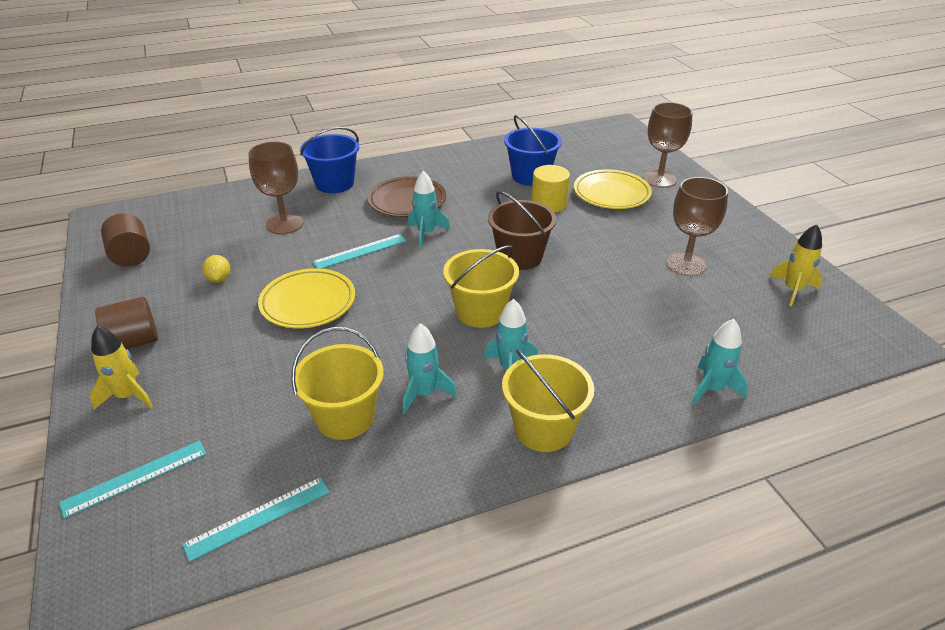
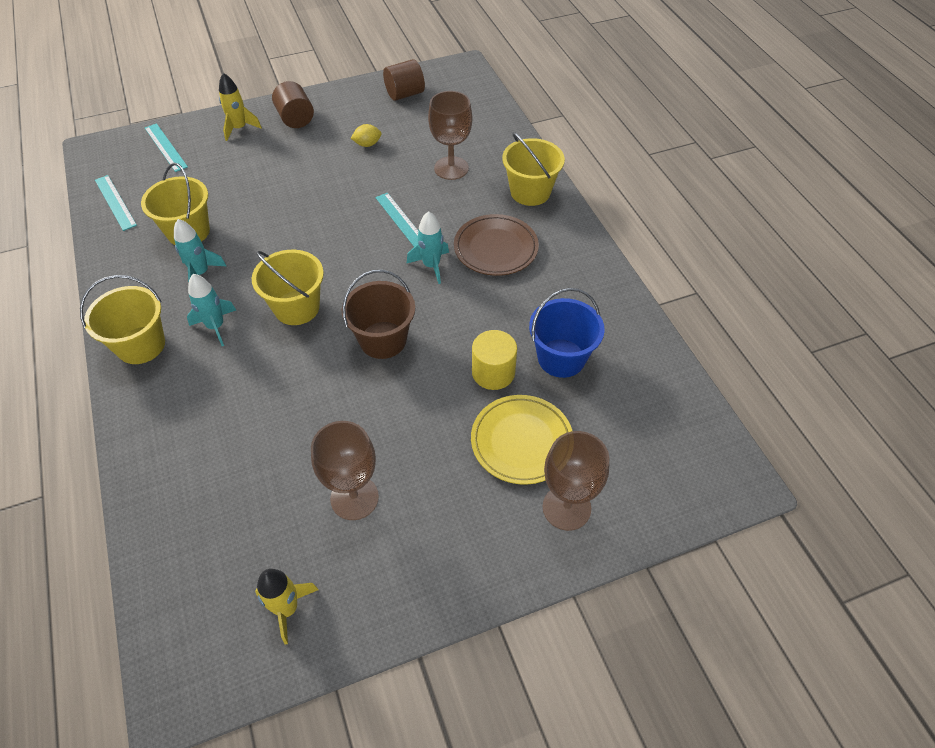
camera: 90 degrees right, 15 degrees up
(308, 302) = (328, 197): yellow plate -> none
(334, 183) = (530, 192): blue bucket -> yellow bucket
(712, 389) = (149, 477): turquoise rocket -> none

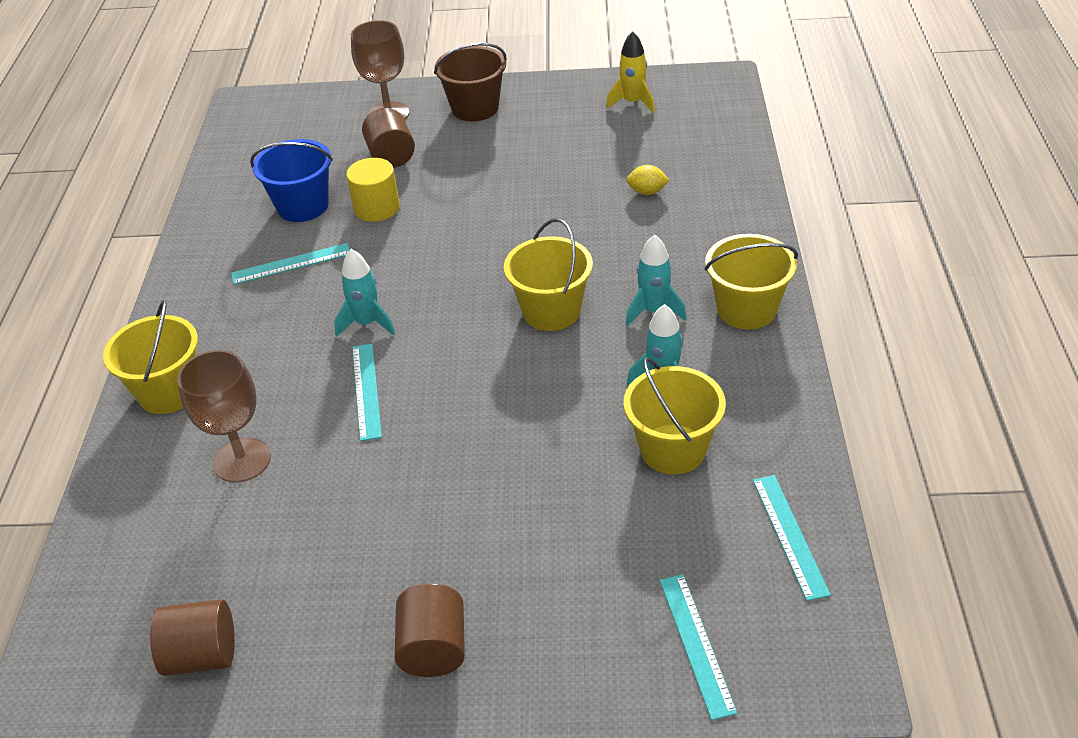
camera: 155 degrees left, 10 degrees down
(239, 128) = (547, 654): yellow rocket -> none
(354, 498) = (556, 149): brown goblet -> none
(367, 144) = (338, 545): yellow lemon -> yellow lemon (647, 192)
(383, 340) = (469, 257): brown bucket -> brown bucket (475, 108)
(495, 248) = (276, 326): brown plate -> none
(521, 442) = (391, 156): yellow plate -> brown cylinder
(525, 299) = (291, 264): none -> turquoise ruler

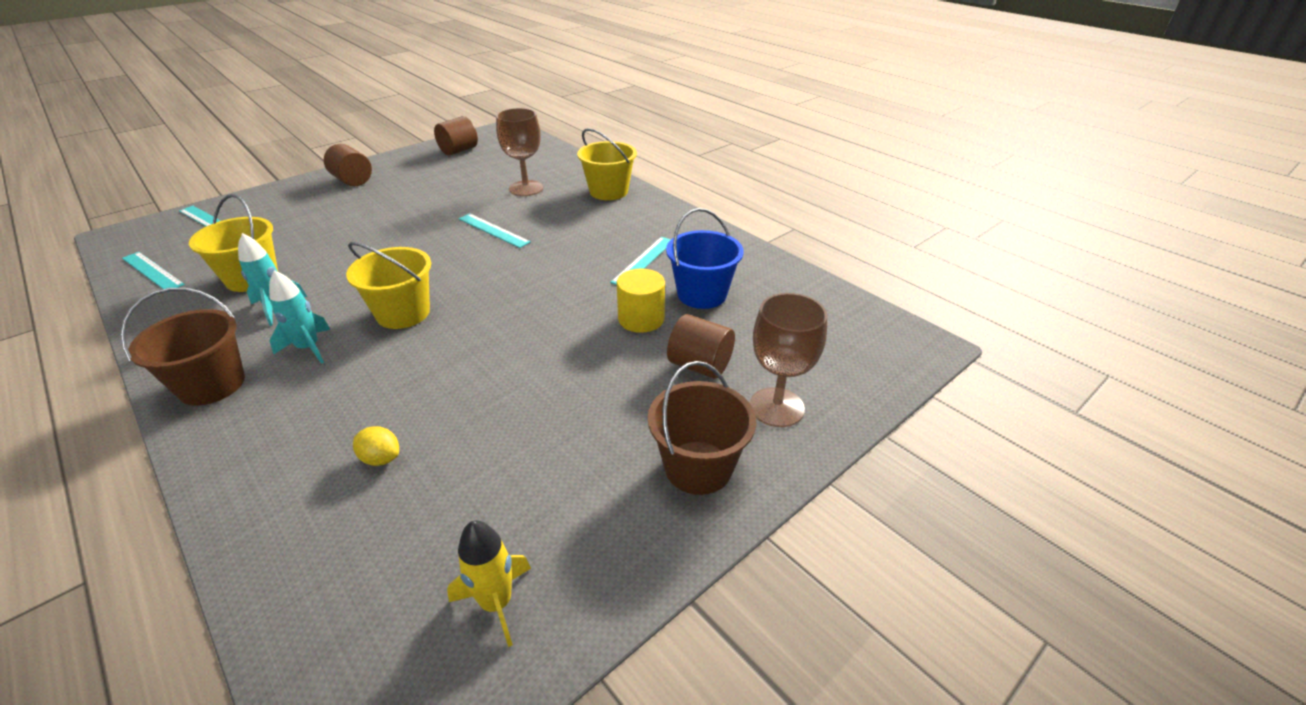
camera: 135 degrees right, 5 degrees down
(367, 323) = (538, 255): turquoise rocket -> none
(647, 192) = (381, 458): yellow lemon -> yellow lemon turned 60 degrees clockwise
(746, 309) = (212, 385): yellow bucket -> brown bucket

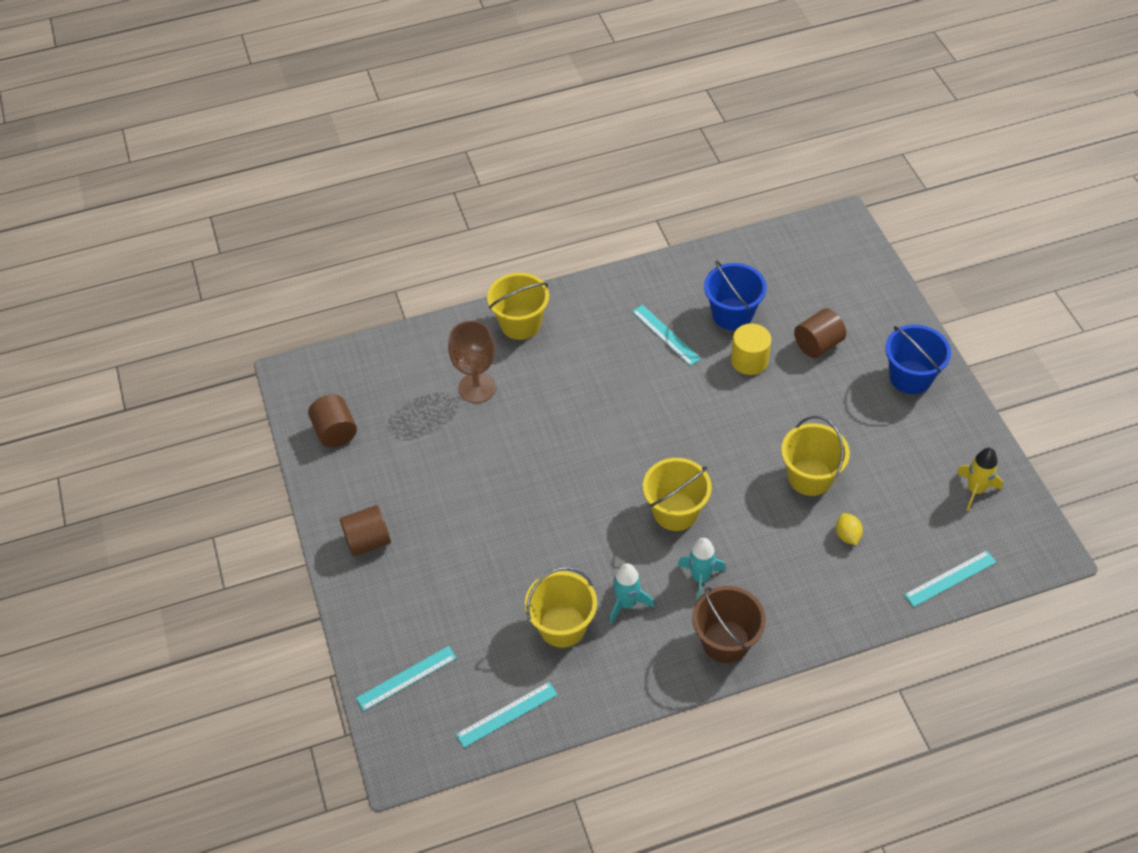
camera: 65 degrees left, 15 degrees up
(381, 458) = (847, 535): yellow lemon -> yellow lemon turned 60 degrees counterclockwise
(476, 403) = (810, 477): none -> yellow bucket
(493, 230) = (557, 429): turquoise ruler -> turquoise ruler (950, 578)
(698, 467) = (910, 377): brown bucket -> blue bucket
(776, 407) = (873, 321): brown goblet -> none

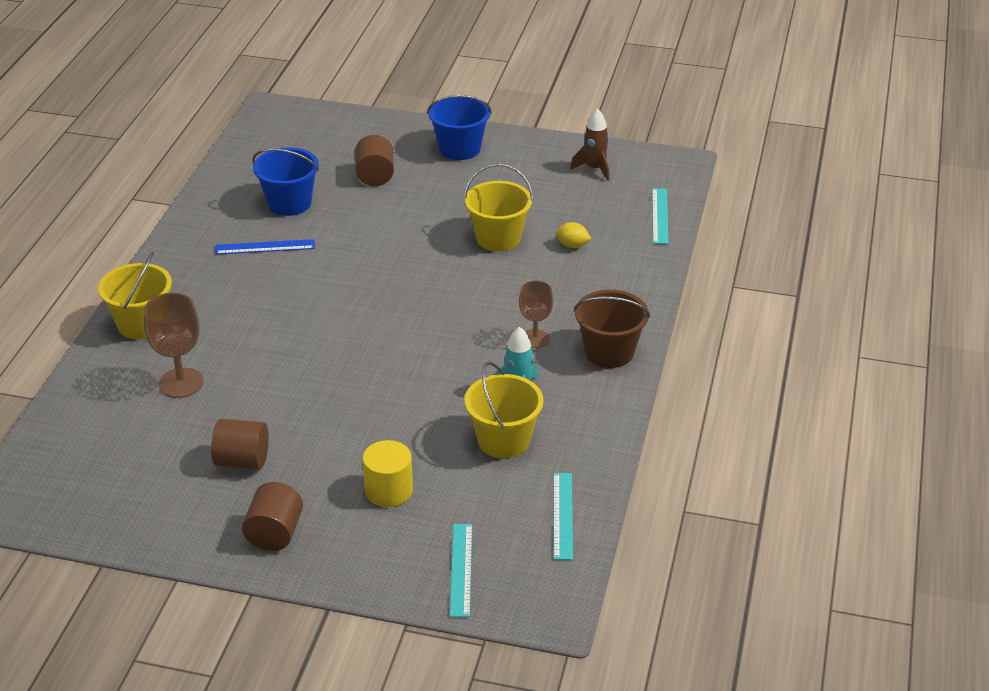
camera: 60 degrees left, 15 degrees down
(335, 432) = (113, 504): brown cylinder -> brown cylinder (242, 461)
(666, 335) = (265, 247): turquoise ruler -> blue ruler
(675, 511) = (454, 323): yellow bucket -> none
(700, 578) = (535, 338): turquoise rocket -> brown goblet
(749, 360) = (348, 216): yellow cylinder -> yellow cylinder (388, 490)
(975, 490) = (594, 169): yellow rocket -> brown rocket

